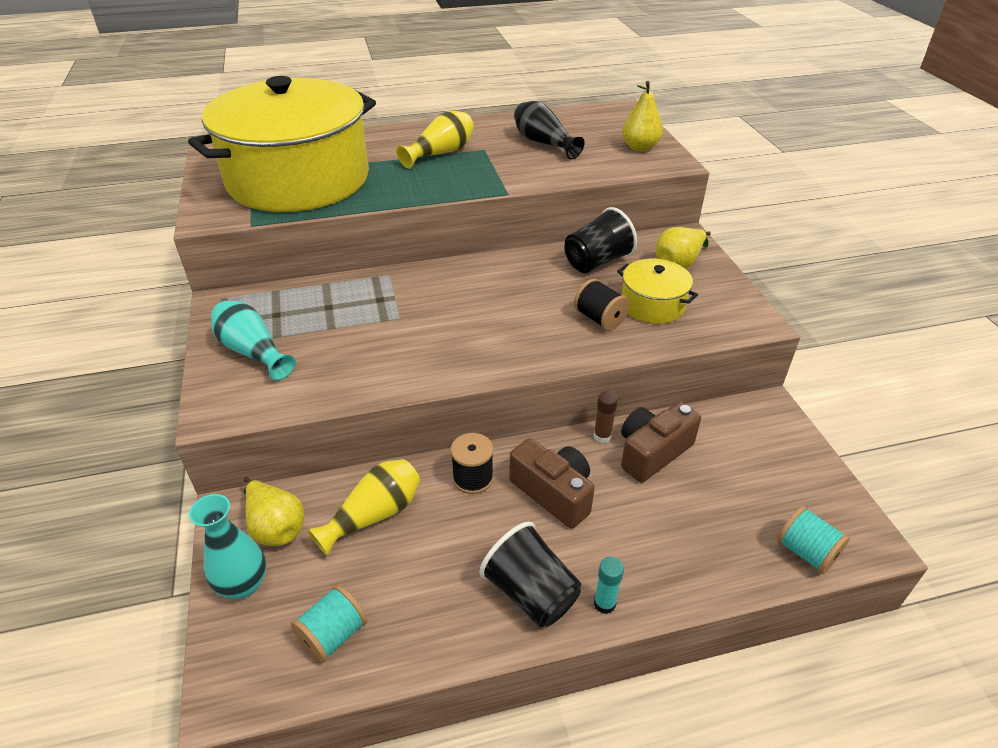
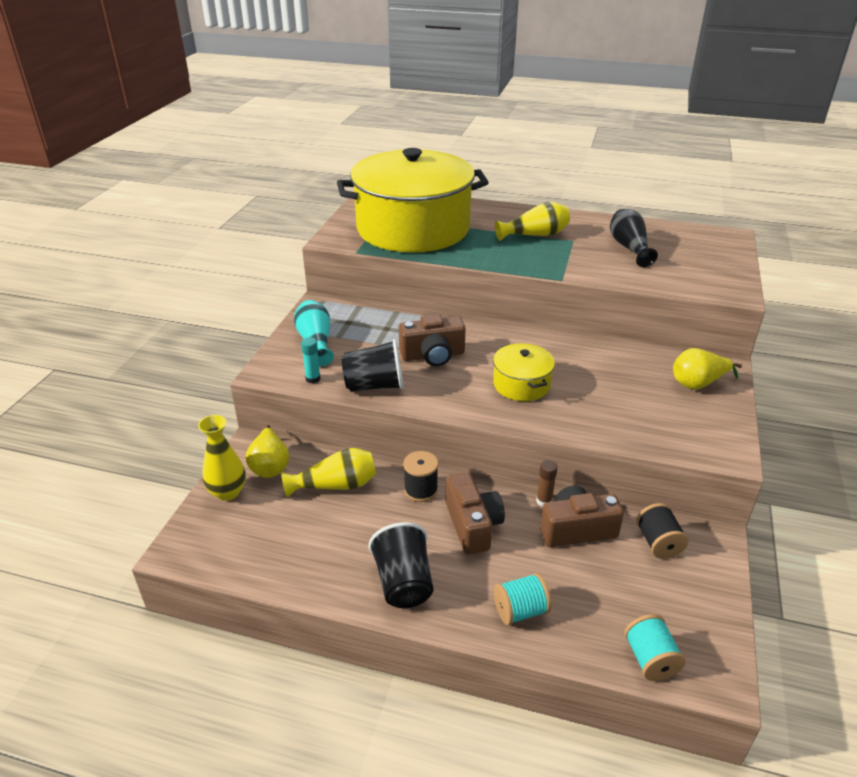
camera: 30 degrees right, 5 degrees down
(243, 584) = (228, 492): turquoise vase -> yellow vase
(333, 635) = (258, 547): turquoise spool -> turquoise spool (520, 611)
(405, 321) = (433, 355): none -> brown camera
(597, 262) = (622, 360): black cup -> black cup (374, 386)
(599, 319) = (586, 404): black spool -> black spool (658, 543)
(604, 603) = (451, 615): turquoise glue stick -> turquoise glue stick (313, 379)
(640, 147) = (715, 272): yellow pear -> none
(652, 305) = (642, 409): yellow pot -> yellow pot (521, 384)

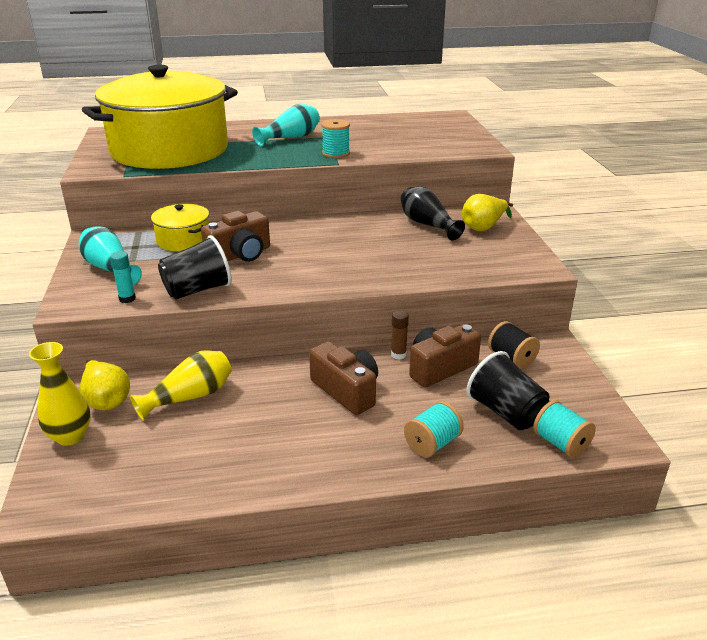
camera: 25 degrees left, 5 degrees down
(403, 583) = (310, 457): black cup -> black cup (505, 412)
(421, 490) = (279, 377): black spool -> none
(521, 384) = (338, 258): yellow pot -> yellow pot (183, 240)
(535, 235) = (291, 138): yellow vase -> turquoise vase
(567, 265) = (336, 153): none -> turquoise spool
(629, 248) = (378, 134): black vase -> black vase (427, 224)

